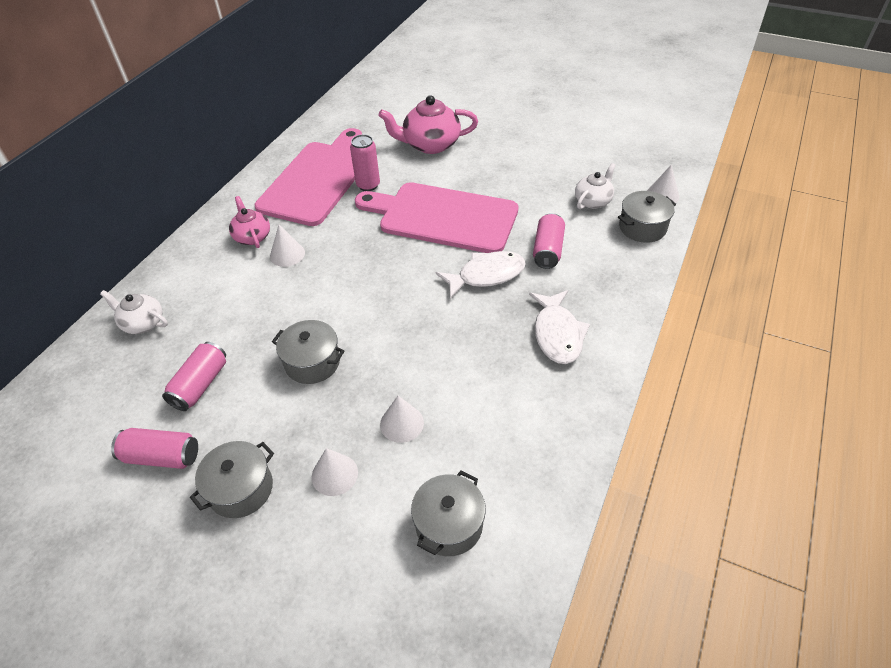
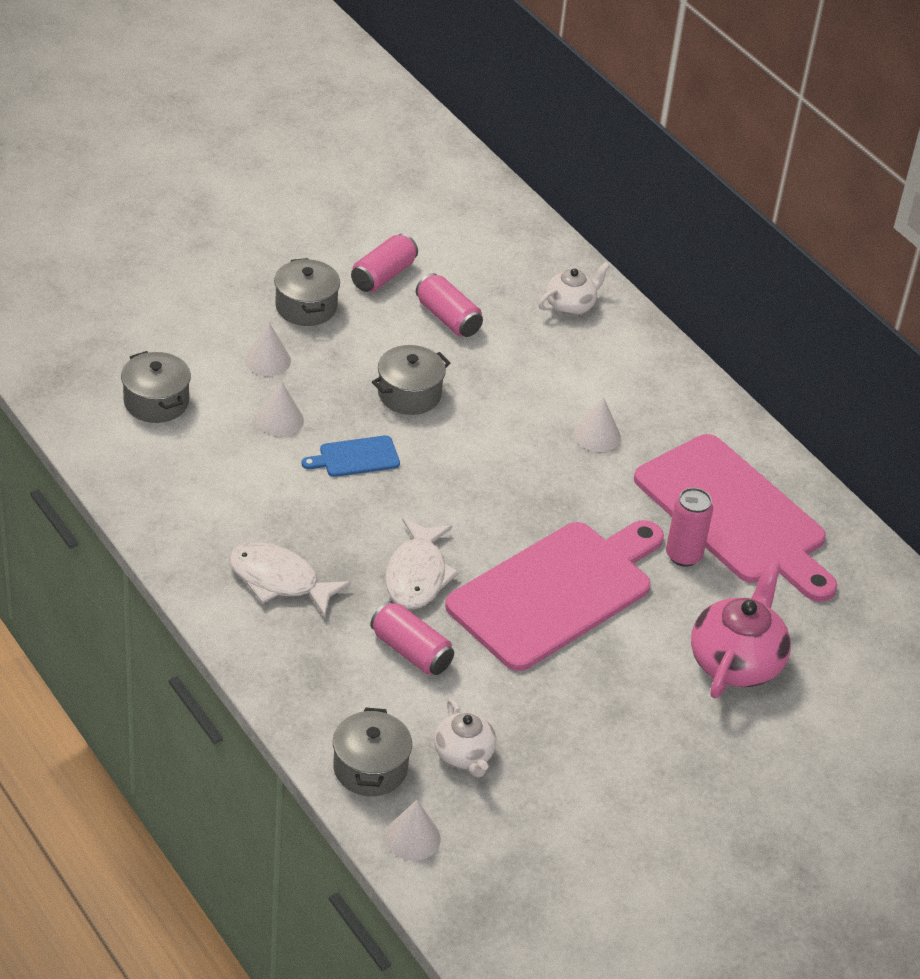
camera: 115 degrees right, 5 degrees down
(252, 237) = (655, 420): pink teapot -> none
(406, 357) = (355, 457): none -> blue cutting board

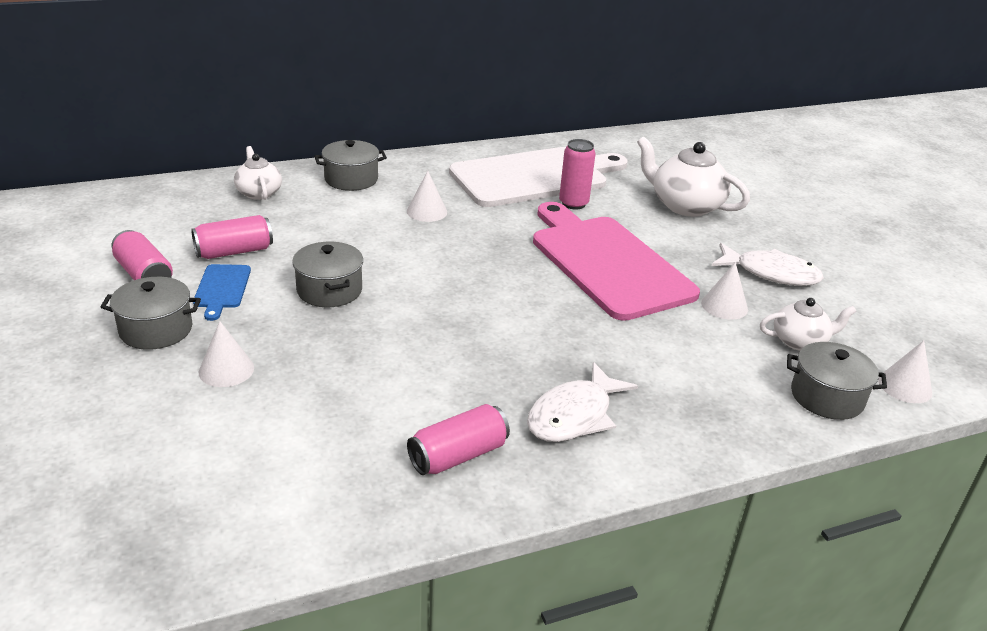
camera: 75 degrees left, 10 degrees down
(156, 402) = (248, 469): grey pot -> grey pot (351, 179)
(280, 420) = (328, 376): white cone -> white cone (724, 306)
(355, 457) = (406, 336): blue cutting board -> blue cutting board (222, 289)
(411, 651) = (676, 348): pink can -> pink can (458, 455)
(417, 575) = (577, 328): white fish -> white fish (771, 273)
(735, 515) = (534, 177): pink cutting board -> white cutting board
(736, 661) = (685, 206): pink teapot -> white teapot

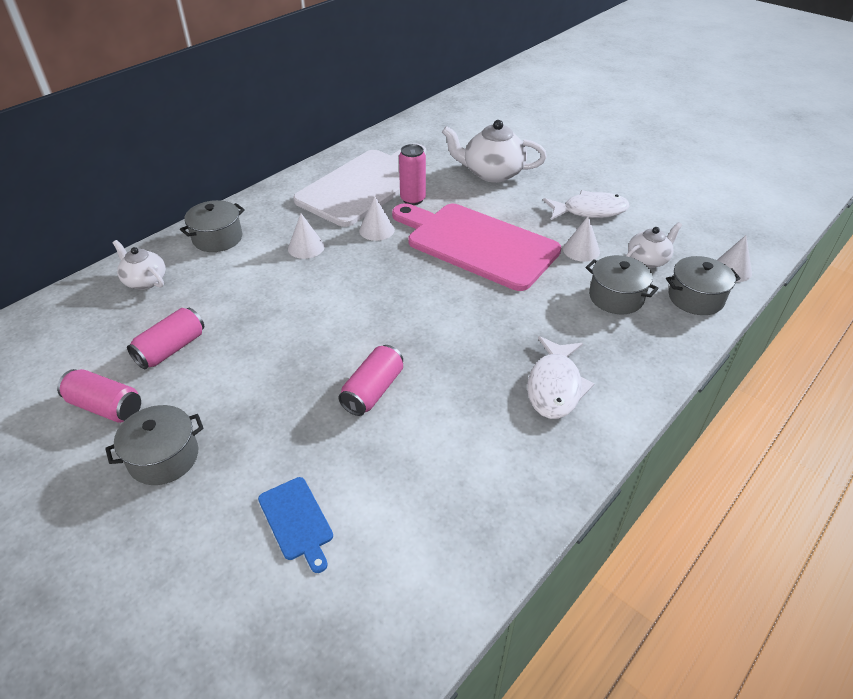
camera: 25 degrees left, 10 degrees up
(222, 289) = (190, 391): blue cutting board -> blue cutting board (297, 521)
(226, 370) = (260, 468): white cone -> white cone (376, 230)
(329, 290) = (286, 354): grey pot -> grey pot (616, 297)
(458, 455) = (504, 460): pink can -> pink can (373, 390)

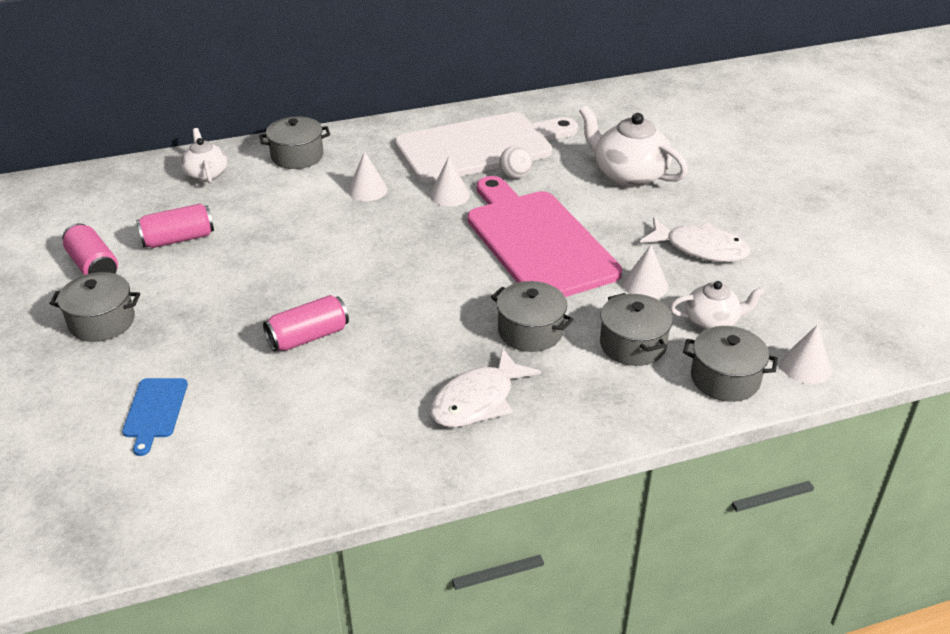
camera: 30 degrees right, 5 degrees down
(413, 199) = (515, 176): pink can -> white ball
(539, 315) = (530, 331): none -> grey pot

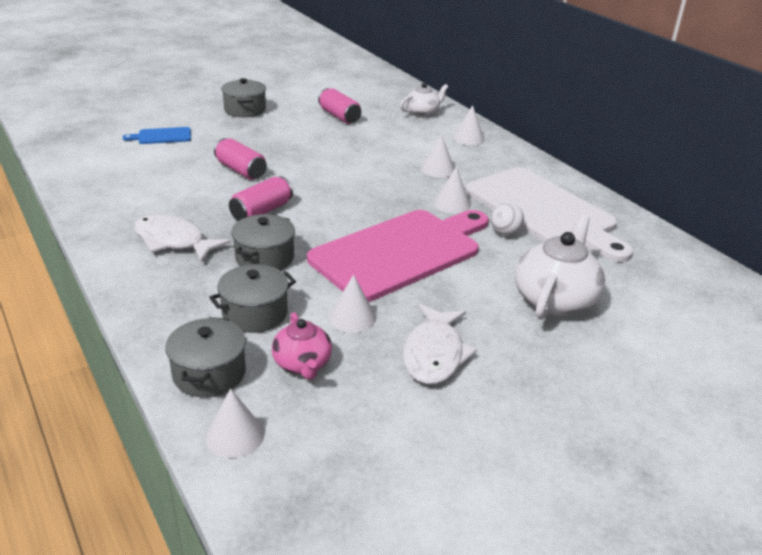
camera: 75 degrees right, 5 degrees down
(93, 266) = (300, 99): pink can -> pink can (261, 211)
(297, 156) = (468, 138): grey pot -> white cone
(712, 321) = (302, 364): white teapot -> pink teapot

